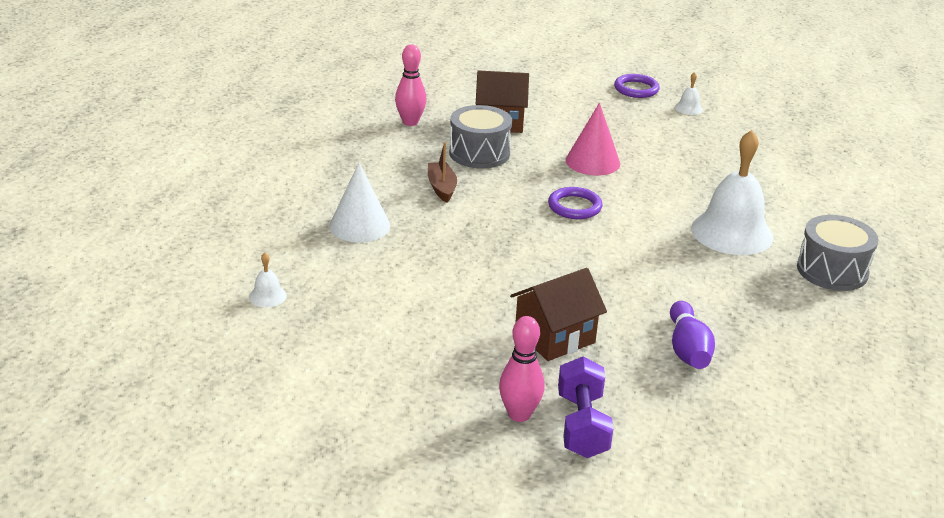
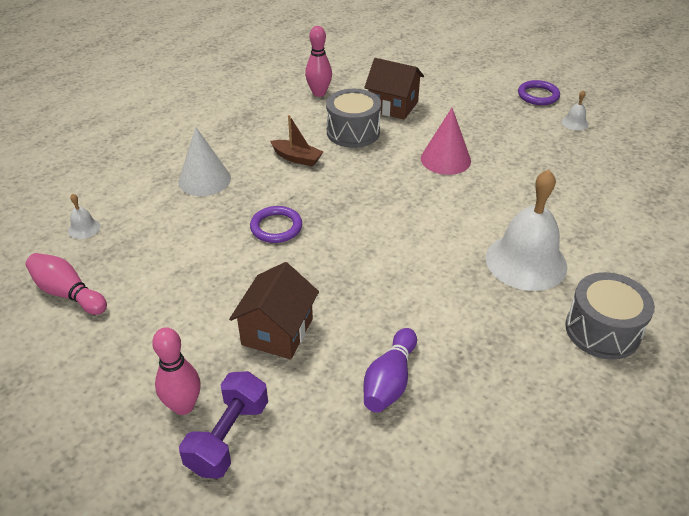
camera: 25 degrees right, 10 degrees up
(310, 356) = (68, 293): none -> pink bowling pin
(441, 187) = (297, 158): brown boat -> brown boat turned 105 degrees clockwise
(555, 337) = (277, 331): brown house -> brown house turned 60 degrees counterclockwise
(574, 206) = (396, 201): purple ring -> purple ring (276, 227)

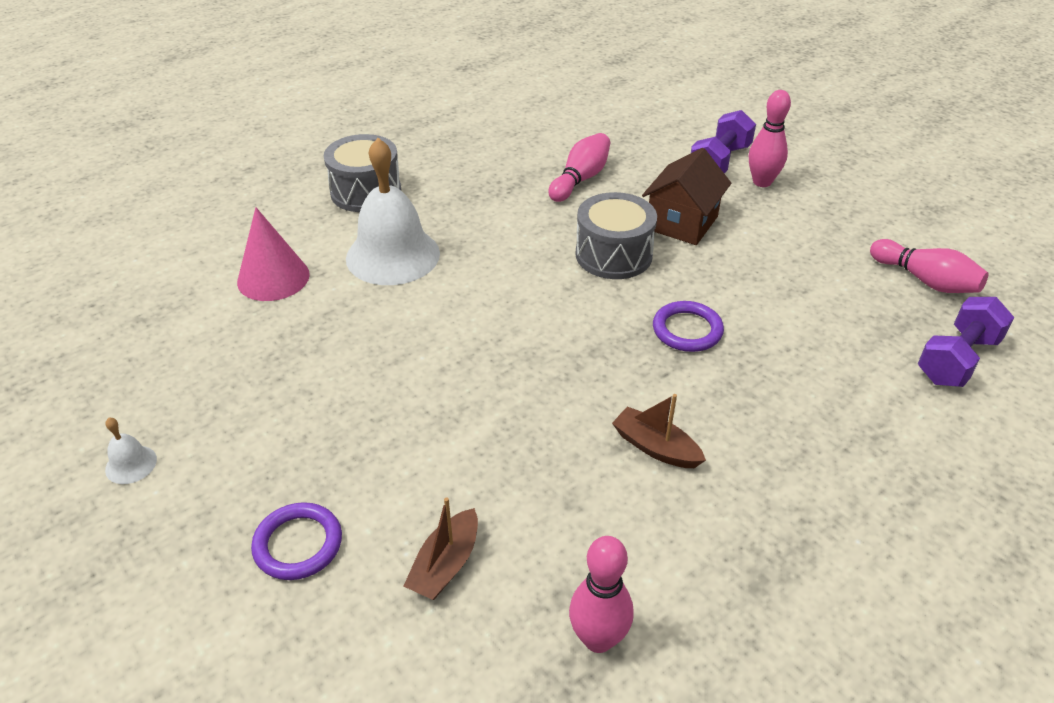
camera: 170 degrees left, 0 degrees up
(84, 228) = (957, 360): white bell -> purple dumbbell
(204, 180) = (807, 422): white cone -> none
(353, 132) = (546, 498): grey drum -> grey drum (613, 255)
(390, 381) = (580, 179): purple bowling pin -> pink bowling pin
(393, 106) = (445, 565): brown house -> brown boat
(445, 159) = (408, 412): pink cone -> pink cone (273, 278)
(538, 95) = (128, 554): purple ring -> purple ring (298, 544)

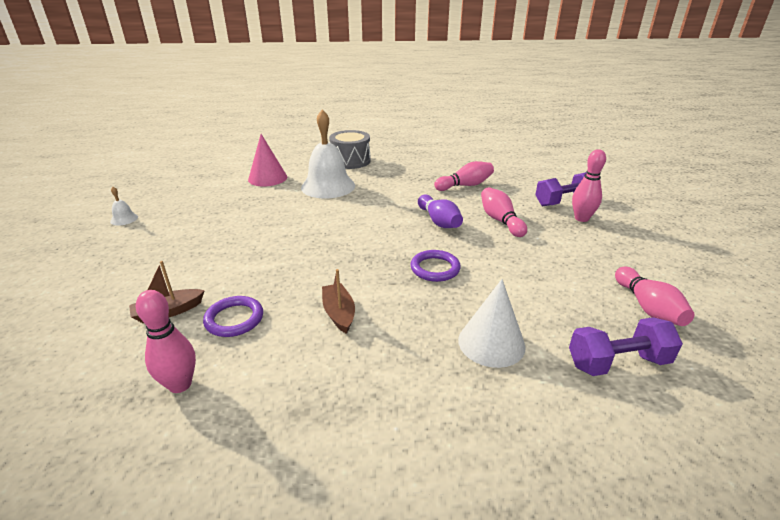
camera: 35 degrees right, 10 degrees down
(298, 544) = (130, 273): purple ring -> purple ring (234, 319)
(613, 255) = (439, 221): grey drum -> purple bowling pin
(682, 223) = (500, 221): brown house -> pink bowling pin
(840, 397) = (491, 343): none -> white cone

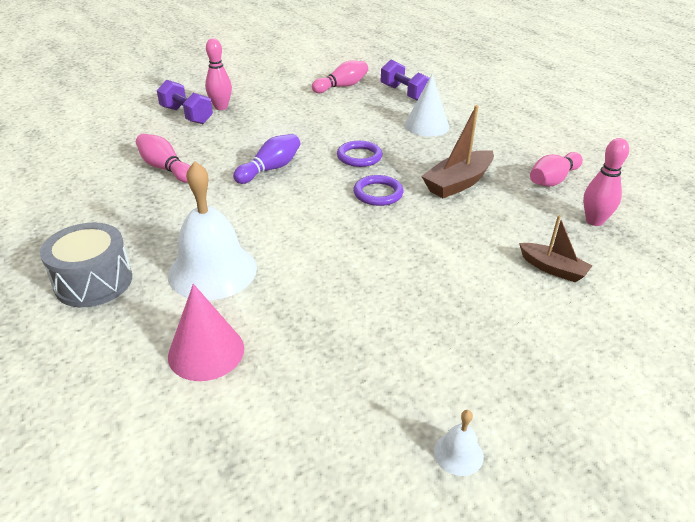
camera: 115 degrees left, 5 degrees up
(234, 319) = (518, 228): purple ring -> purple ring (378, 193)
(339, 313) = (458, 183): brown boat -> brown boat, size x1.58
(500, 221) = (248, 140): pink bowling pin -> pink bowling pin (553, 180)

